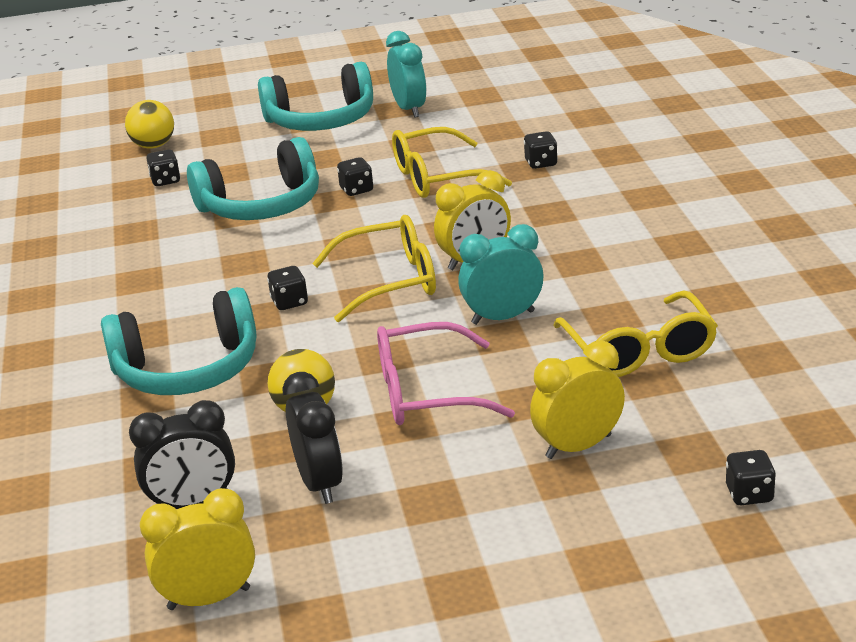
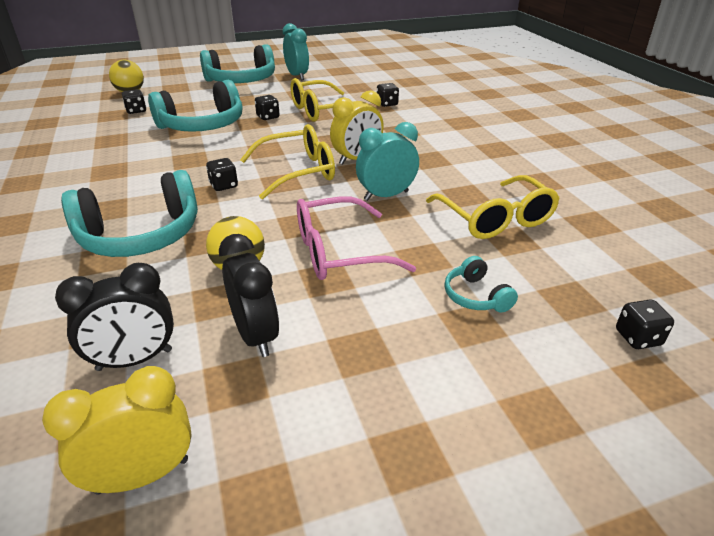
camera: 10 degrees left, 5 degrees up
(578, 446) = (476, 296): yellow clock -> turquoise headphones

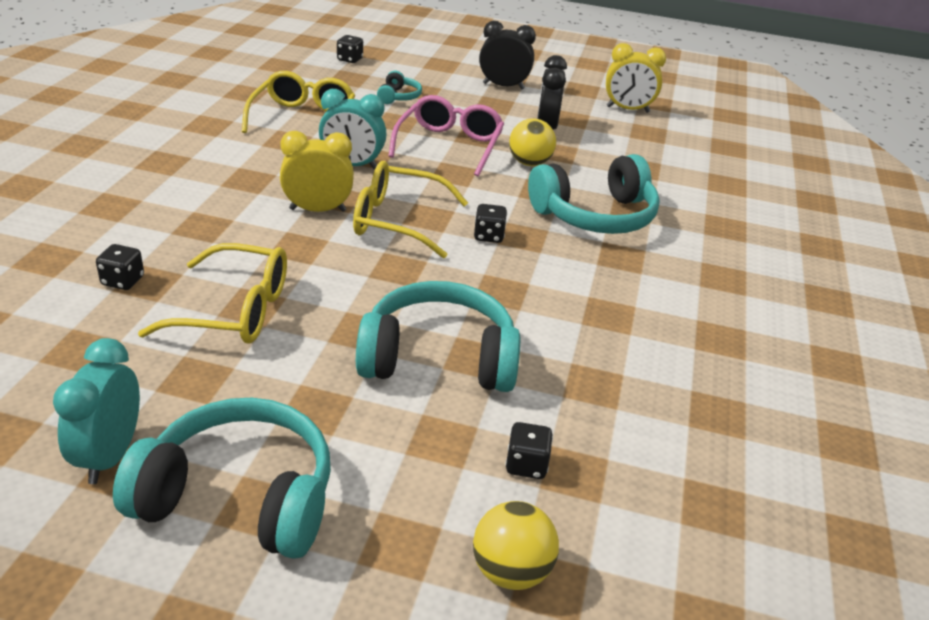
camera: 150 degrees left, 0 degrees up
(135, 360) = (621, 144): black clock -> black clock (503, 86)
(141, 235) = (595, 215): turquoise headphones -> turquoise headphones turned 150 degrees clockwise
(268, 117) = (326, 333): black dice -> none
(338, 252) = (449, 145): pink glasses -> pink glasses turned 90 degrees counterclockwise

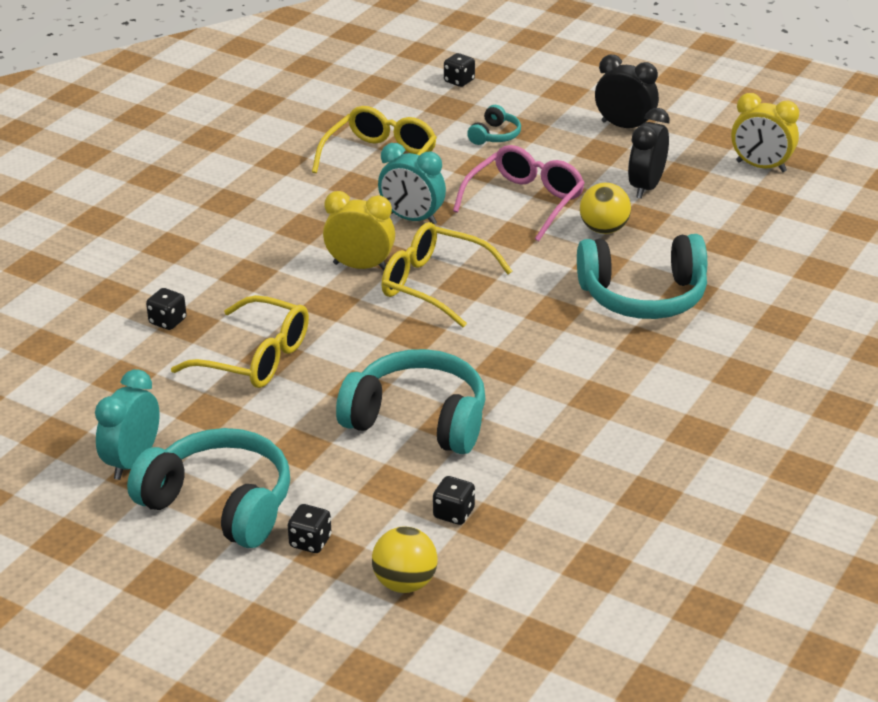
camera: 20 degrees right, 0 degrees up
(488, 236) = (518, 309): black dice -> black dice (310, 542)

